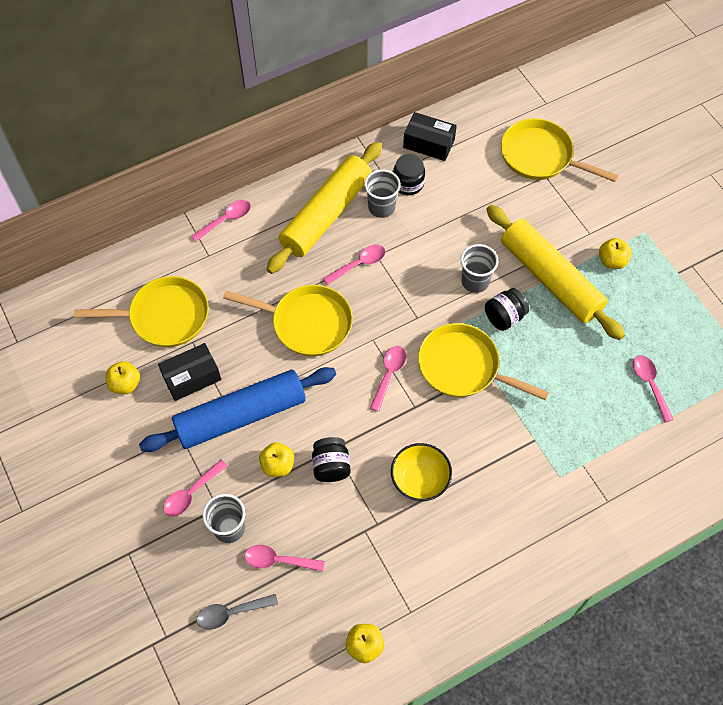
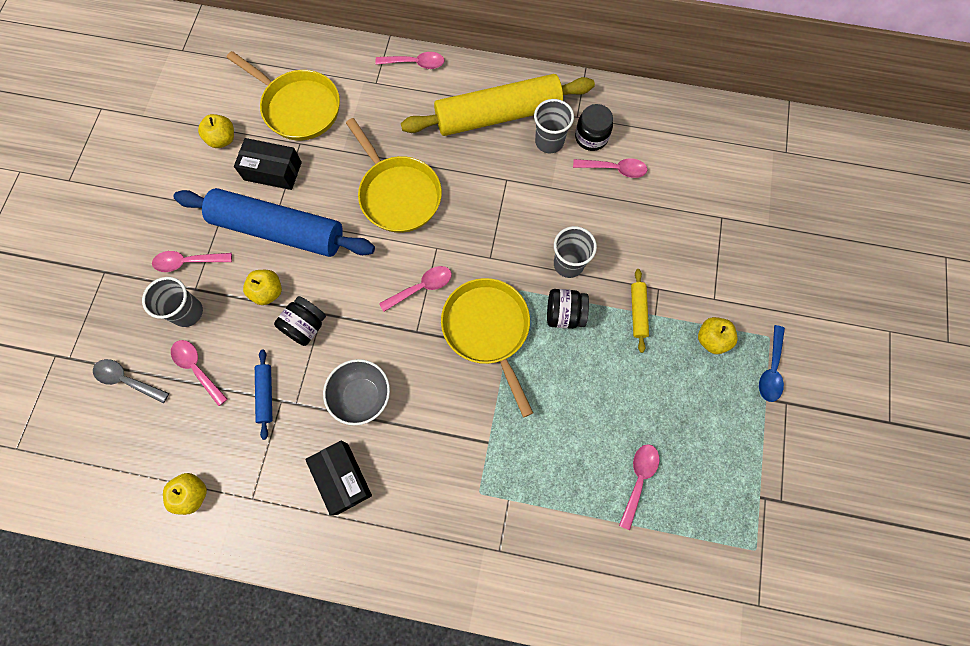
camera: 40 degrees right, 10 degrees up
(349, 535) = (266, 395): none -> blue rolling pin
(359, 264) = (485, 176): pink spoon -> pink spoon (614, 169)
(420, 480) = (362, 396): yellow bowl -> grey bowl
(429, 144) = (642, 115): black box -> black box (342, 478)
(540, 156) = (734, 196): yellow pan -> none
(550, 279) = (637, 312): yellow rolling pin -> yellow rolling pin, size x0.40
(664, 252) = (771, 370): none -> blue spoon

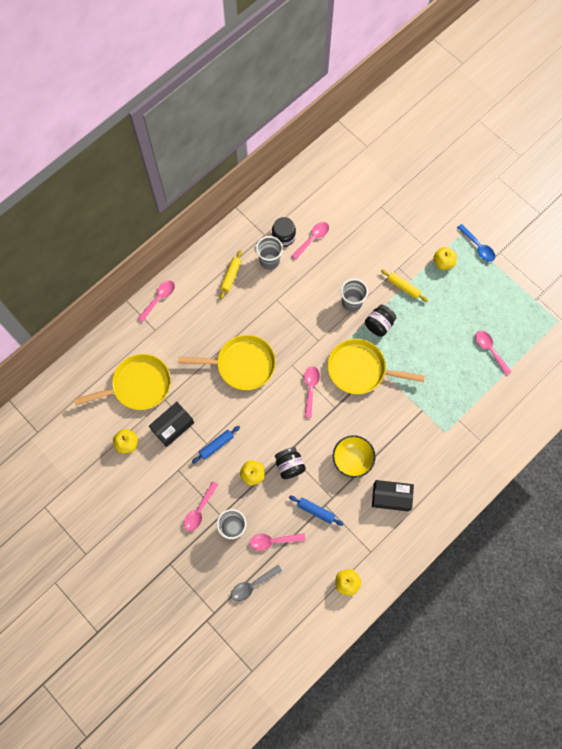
camera: 55 degrees left, 0 degrees up
(279, 230) = (216, 445): blue rolling pin -> blue rolling pin, size x0.40
(362, 396) = (352, 459): grey bowl -> yellow bowl
(498, 115) = (231, 276): yellow rolling pin -> yellow rolling pin, size x0.40

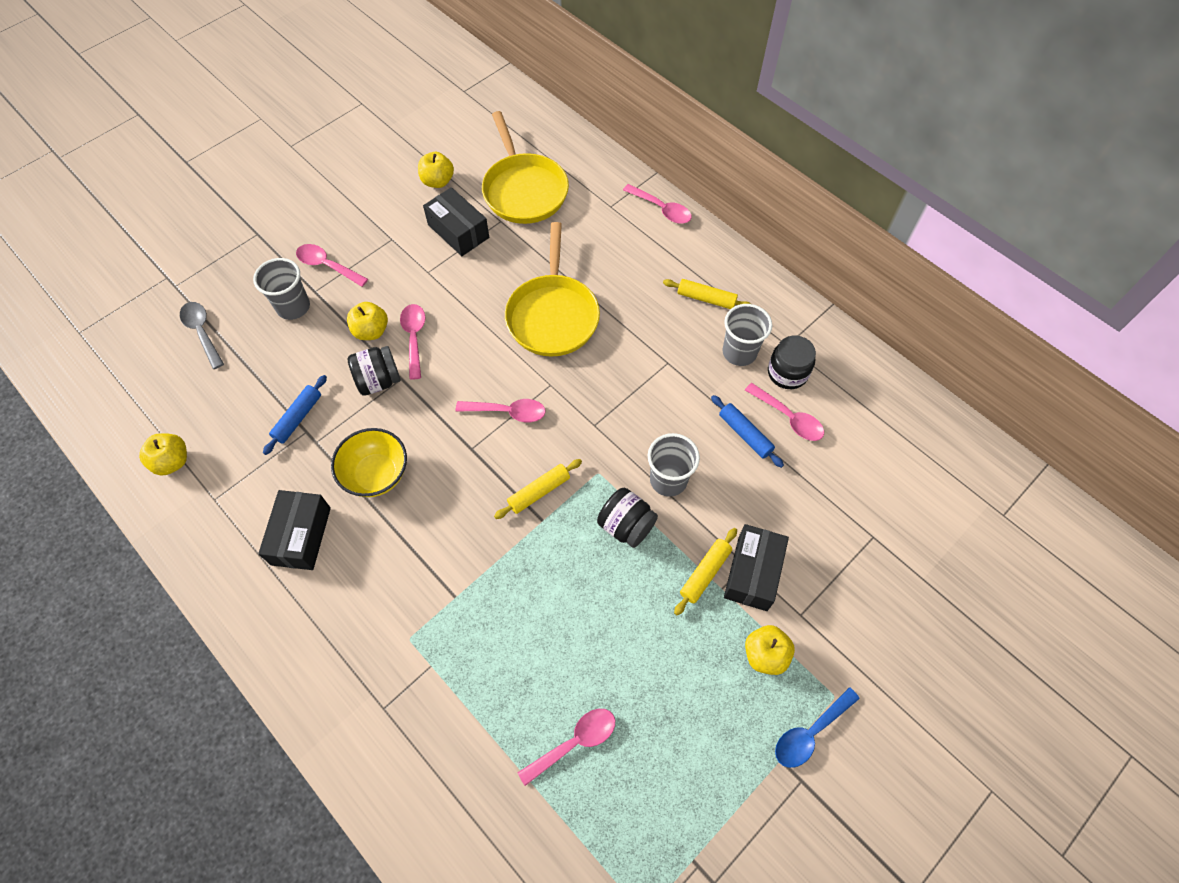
camera: 90 degrees right, 10 degrees down
(216, 445) = (423, 284): blue rolling pin -> blue rolling pin (745, 434)
(273, 541) = (262, 358): pink spoon -> pink spoon (414, 338)
(360, 369) = (539, 491): yellow pan -> yellow rolling pin
(402, 264) = (752, 573): none -> black box

